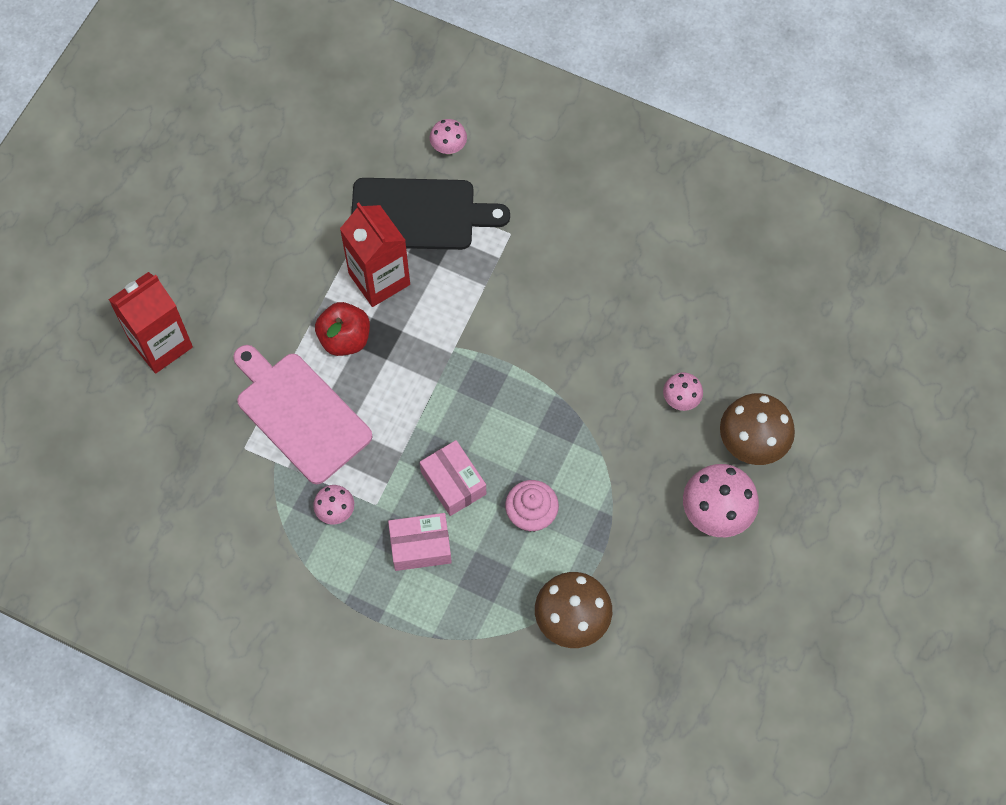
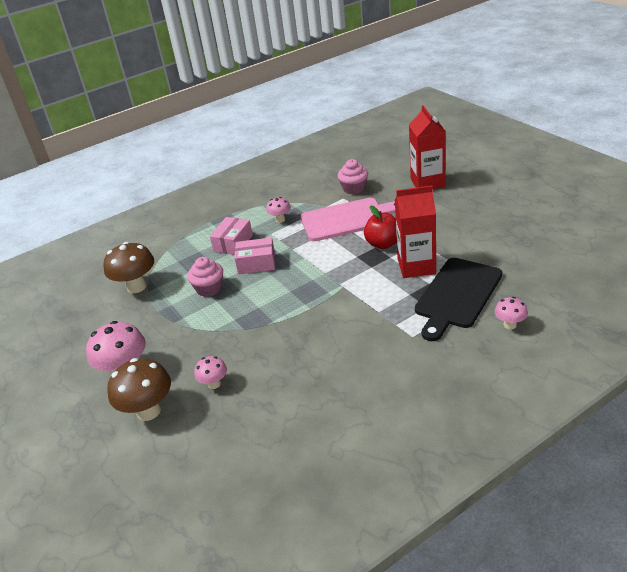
camera: 125 degrees right, 30 degrees down
(210, 445) = (354, 188): none -> pink cupcake

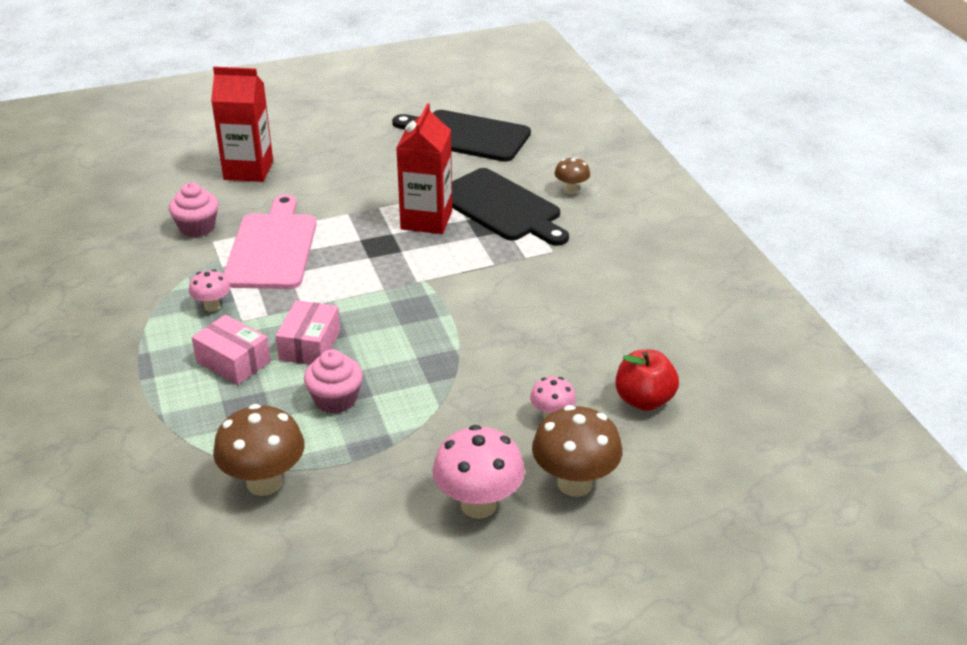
camera: 80 degrees left, 0 degrees up
(383, 244) = (358, 233): red apple -> red apple (644, 400)
(510, 325) = (571, 190): pink mushroom -> brown mushroom
(549, 250) = (466, 136): none -> black cutting board

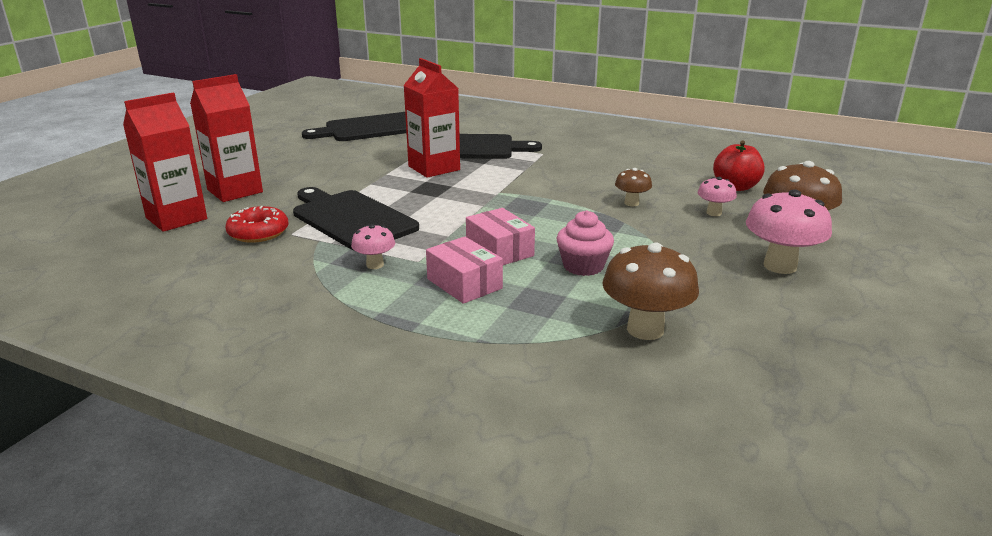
camera: 45 degrees left, 10 degrees down
(174, 182) = (176, 218): none -> red carton
(197, 227) = (258, 232): pink cupcake -> red donut
(233, 361) = (464, 283): pink box -> pink box turned 60 degrees clockwise
(272, 248) = (351, 219): pink cutting board -> black cutting board
(571, 190) = (492, 129): brown mushroom -> brown mushroom (631, 203)

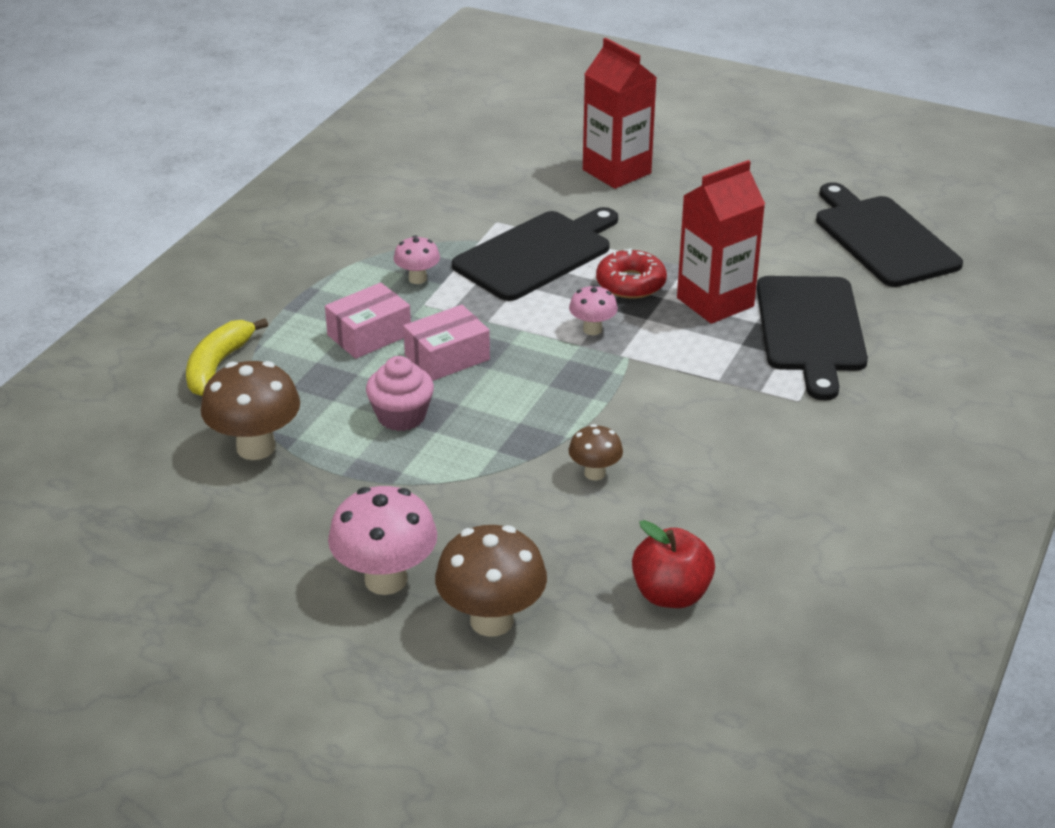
camera: 90 degrees right, 10 degrees up
(176, 218) = (537, 152): red carton -> none
(258, 232) = (500, 203): red donut -> red donut (630, 283)
(516, 362) = (218, 366): none -> yellow banana
(714, 213) = (561, 550): pink mushroom -> pink mushroom (592, 329)

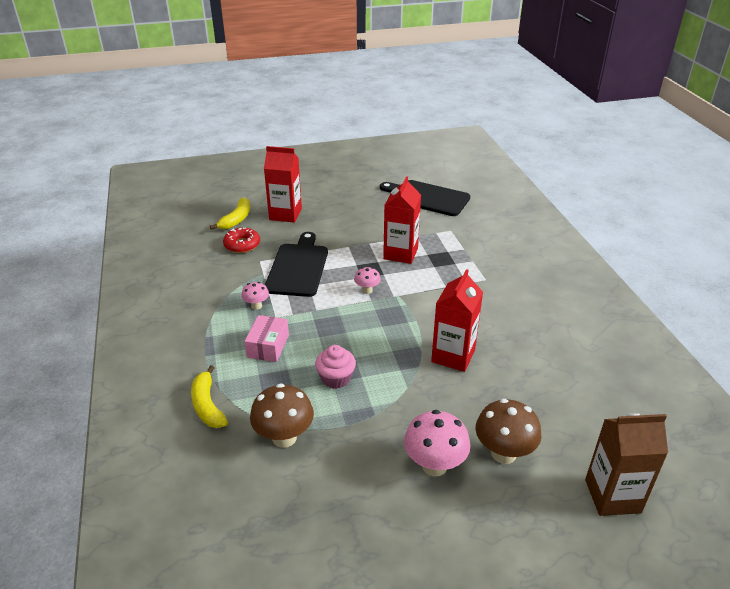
camera: 40 degrees left, 0 degrees up
(447, 357) = (320, 337): pink box -> none
(537, 151) = (236, 219): none -> yellow banana
(565, 754) = (612, 496): none -> brown carton
(595, 473) = (453, 356): brown mushroom -> red carton
(630, 283) = (356, 261): red donut -> red donut (242, 245)
(671, 594) = (552, 392): red apple -> none
(810, 329) = (450, 247): black cutting board -> none

